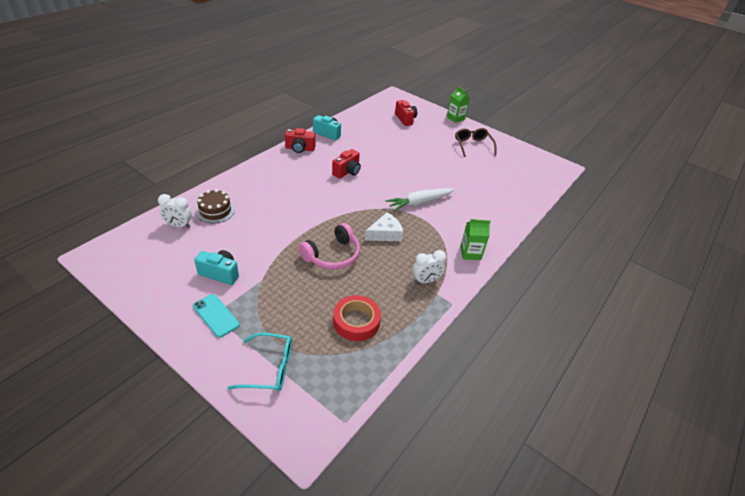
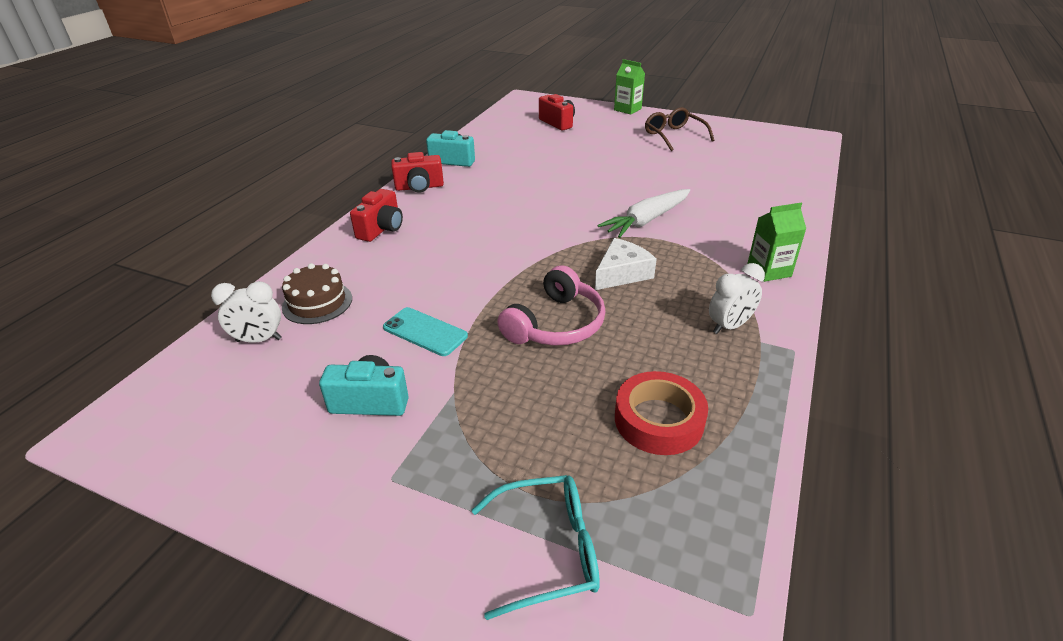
camera: 10 degrees left, 5 degrees down
(216, 315) = (395, 478): turquoise phone -> turquoise phone (425, 332)
(347, 172) = (511, 203): red camera -> red camera (381, 229)

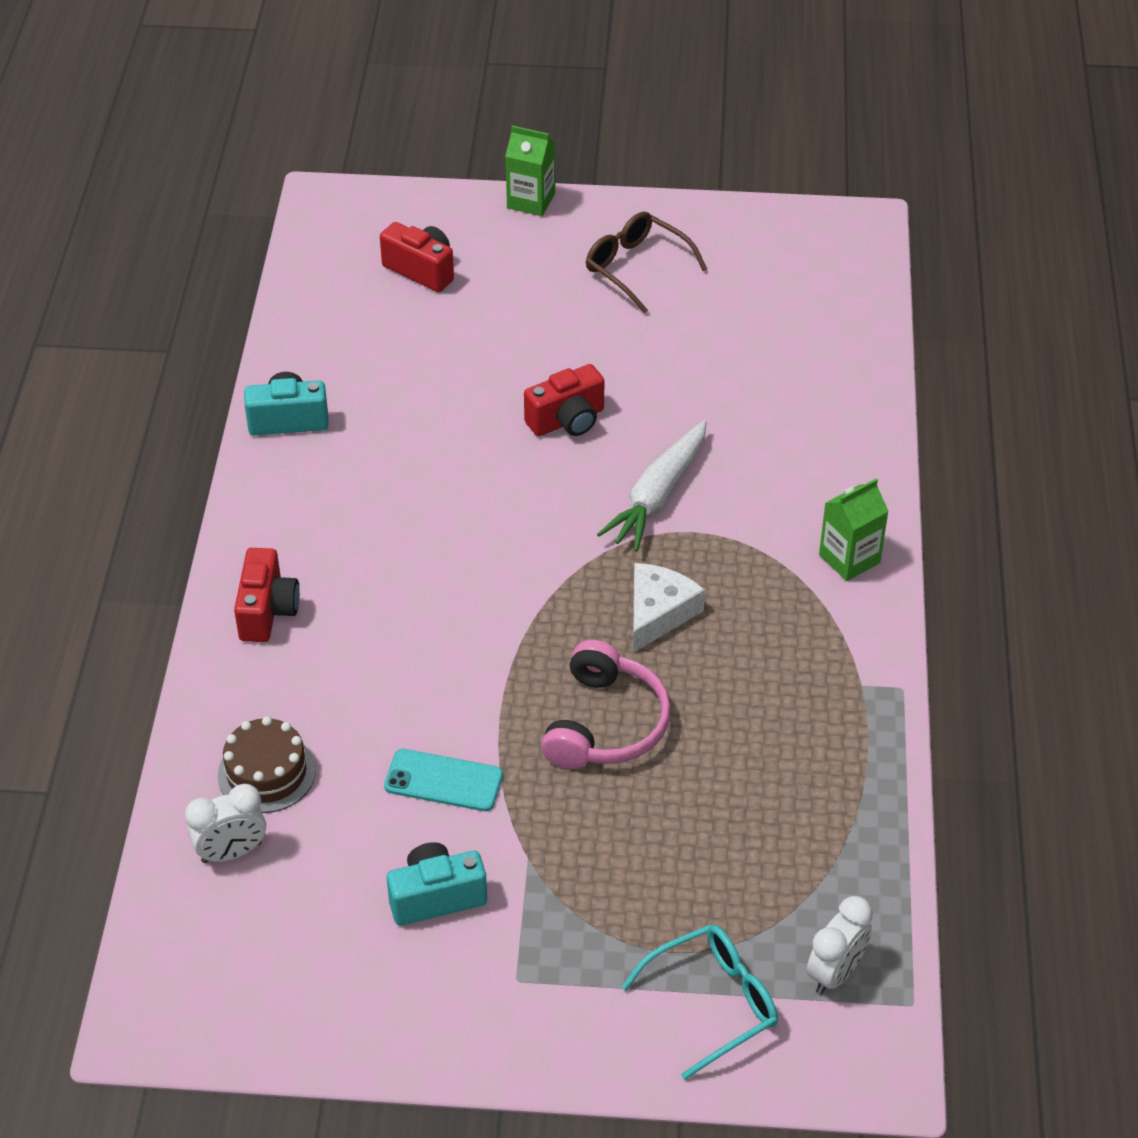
camera: 20 degrees left, 10 degrees up
(419, 187) = (269, 501): red camera -> red camera (567, 420)
(658, 420) = (774, 828): red tape -> none
(729, 326) = (820, 670): white clock -> white clock (835, 973)

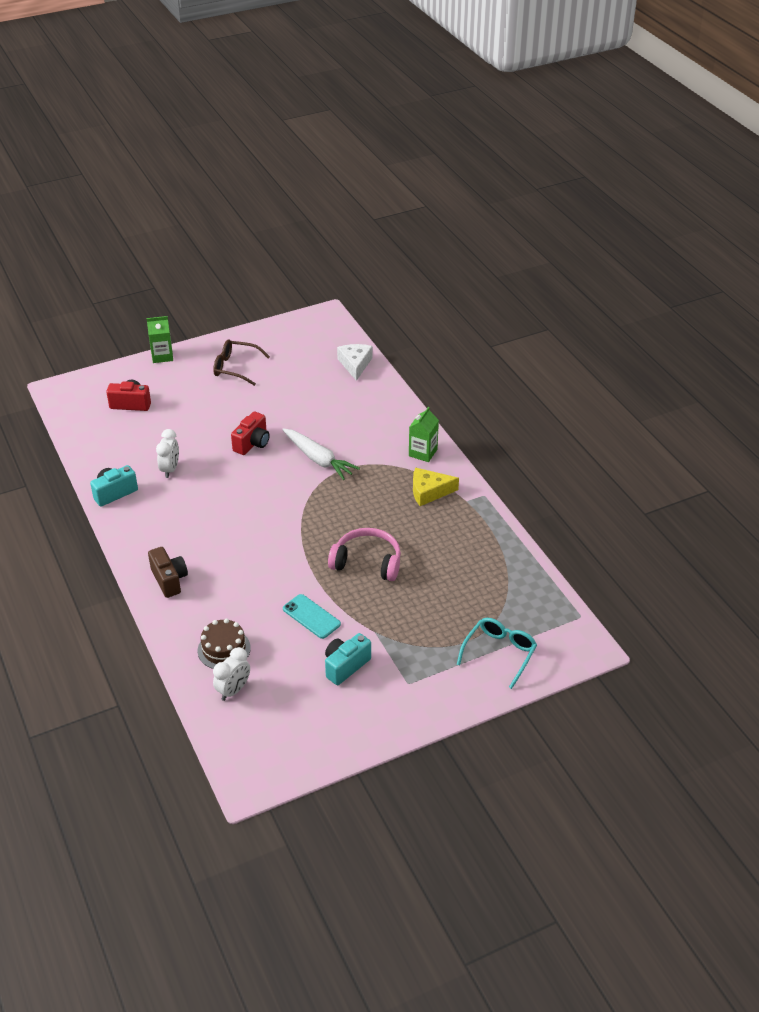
camera: 30 degrees left, 5 degrees down
(267, 611) = (169, 580): red camera -> brown camera
(443, 781) = (311, 616): turquoise phone -> turquoise phone turned 60 degrees clockwise
(605, 724) = (367, 562): pink headphones -> pink headphones turned 60 degrees counterclockwise
(657, 496) = (318, 459): white carrot -> white carrot turned 45 degrees counterclockwise
(658, 613) = (356, 507): white cheese -> white cheese (355, 364)
(807, 639) = (429, 492): none -> yellow cheese
(835, 973) = (541, 618): white clock -> white clock (170, 469)

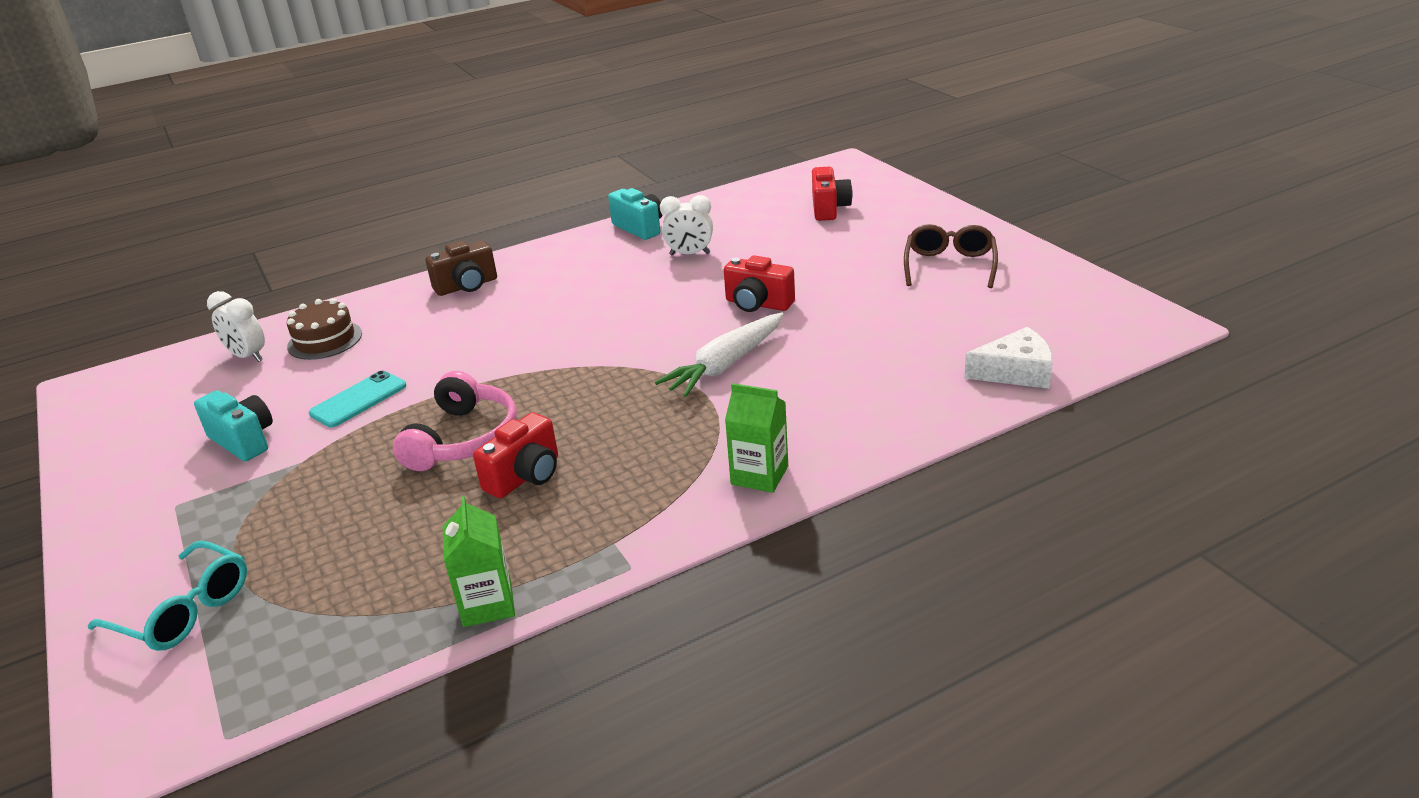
camera: 90 degrees right, 10 degrees down
(162, 356) = (952, 211): green carton -> green carton (487, 604)
(408, 534) = (525, 476): none -> red camera
(429, 492) = (641, 492): yellow cheese -> none

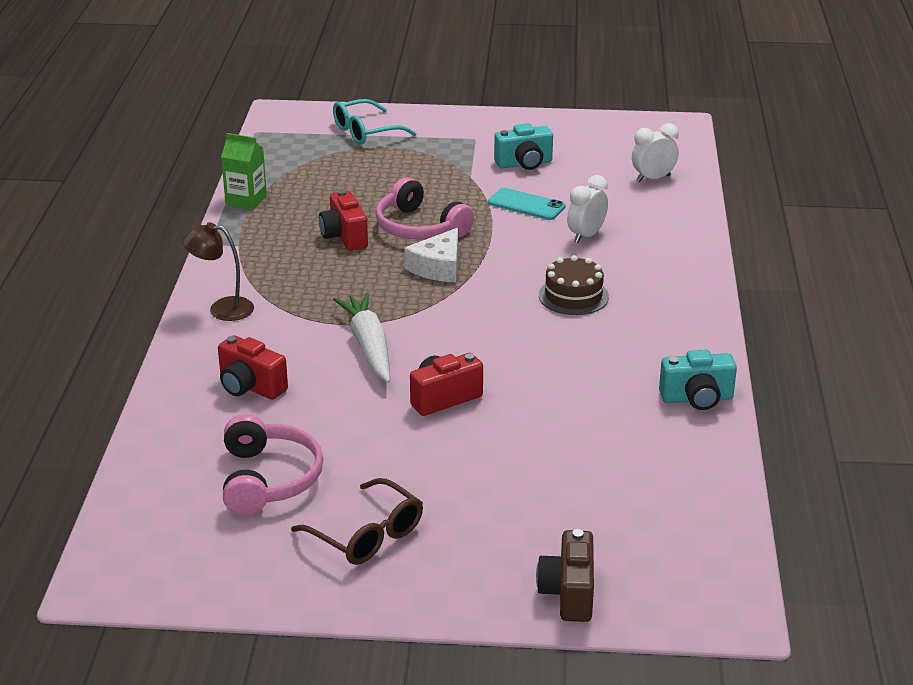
camera: 120 degrees right, 0 degrees up
(325, 340) = (643, 208): brown cake -> brown cake (573, 296)
(358, 400) = (526, 205): turquoise phone -> turquoise phone turned 45 degrees counterclockwise
(467, 286) = (670, 280): brown camera -> brown camera (568, 593)
(689, 254) = (594, 403): white clock -> white clock (586, 236)
(759, 475) = (222, 308): green carton -> brown lamp
(829, 209) = (600, 532): red camera -> red camera (250, 387)
(957, 322) = (268, 479): none -> pink headphones
(1016, 372) = (164, 464): white cheese -> white cheese (438, 267)

